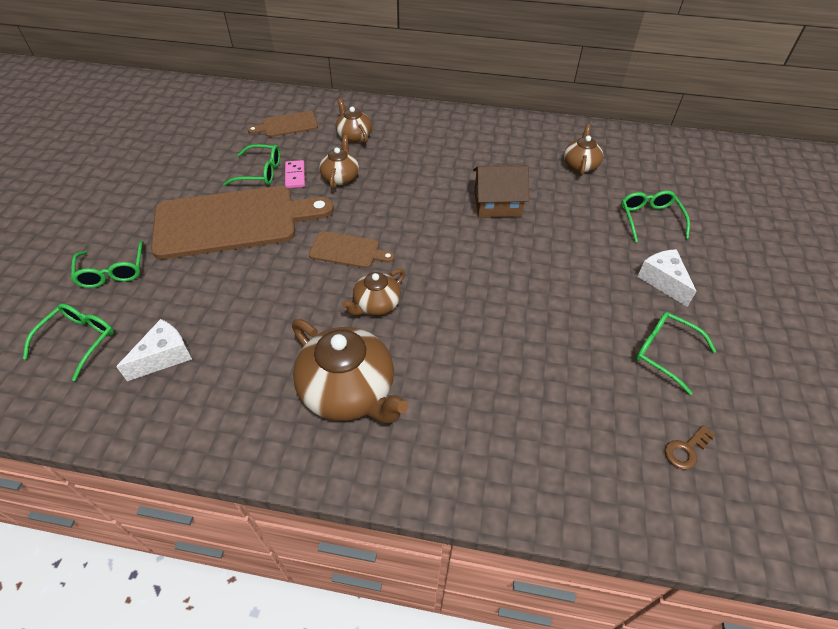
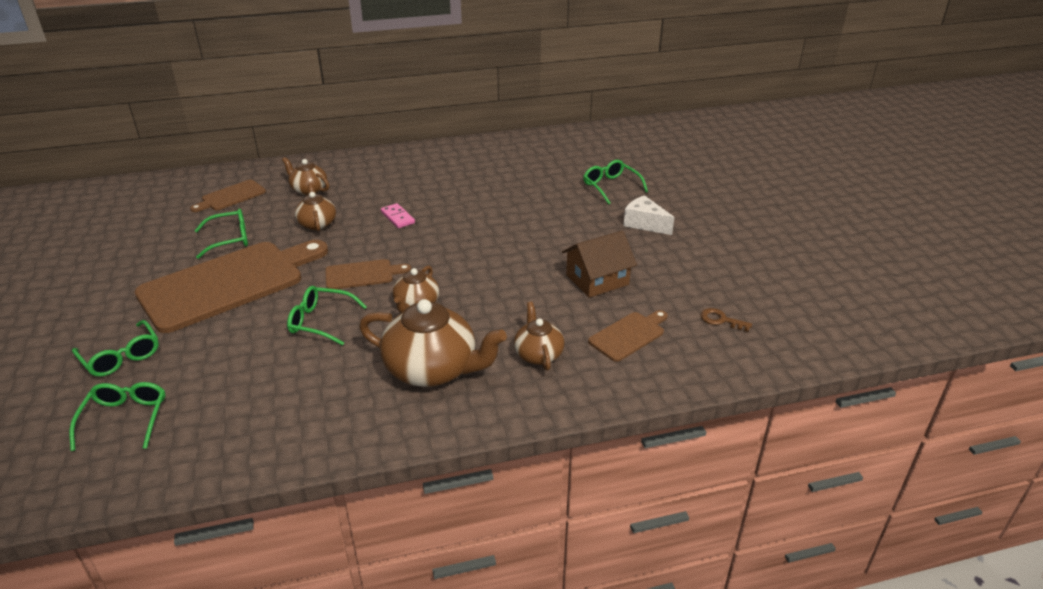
camera: 25 degrees left, 15 degrees down
(164, 356) = (231, 401): white cheese -> none
(295, 176) = (269, 233): pink domino -> pink domino (397, 217)
(497, 203) = (478, 207): brown house -> brown house (597, 280)
(568, 428) = (629, 335): none -> brown cutting board
(580, 165) = (533, 164): brown teapot -> brown teapot (538, 354)
(664, 353) = (672, 267): green glasses -> green glasses (321, 321)
(686, 450) = (721, 320): brown key -> brown key turned 90 degrees clockwise

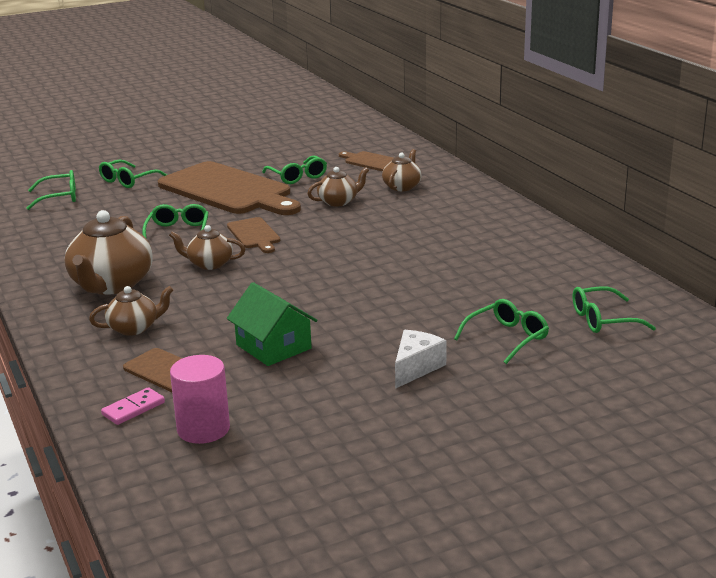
camera: 80 degrees right, 10 degrees down
(397, 217) = (365, 232): pink domino -> pink domino (133, 408)
(596, 153) = (603, 320): none -> green glasses
(597, 280) = (273, 347): brown house -> green house
(721, 320) = (203, 429): brown key -> pink cylinder

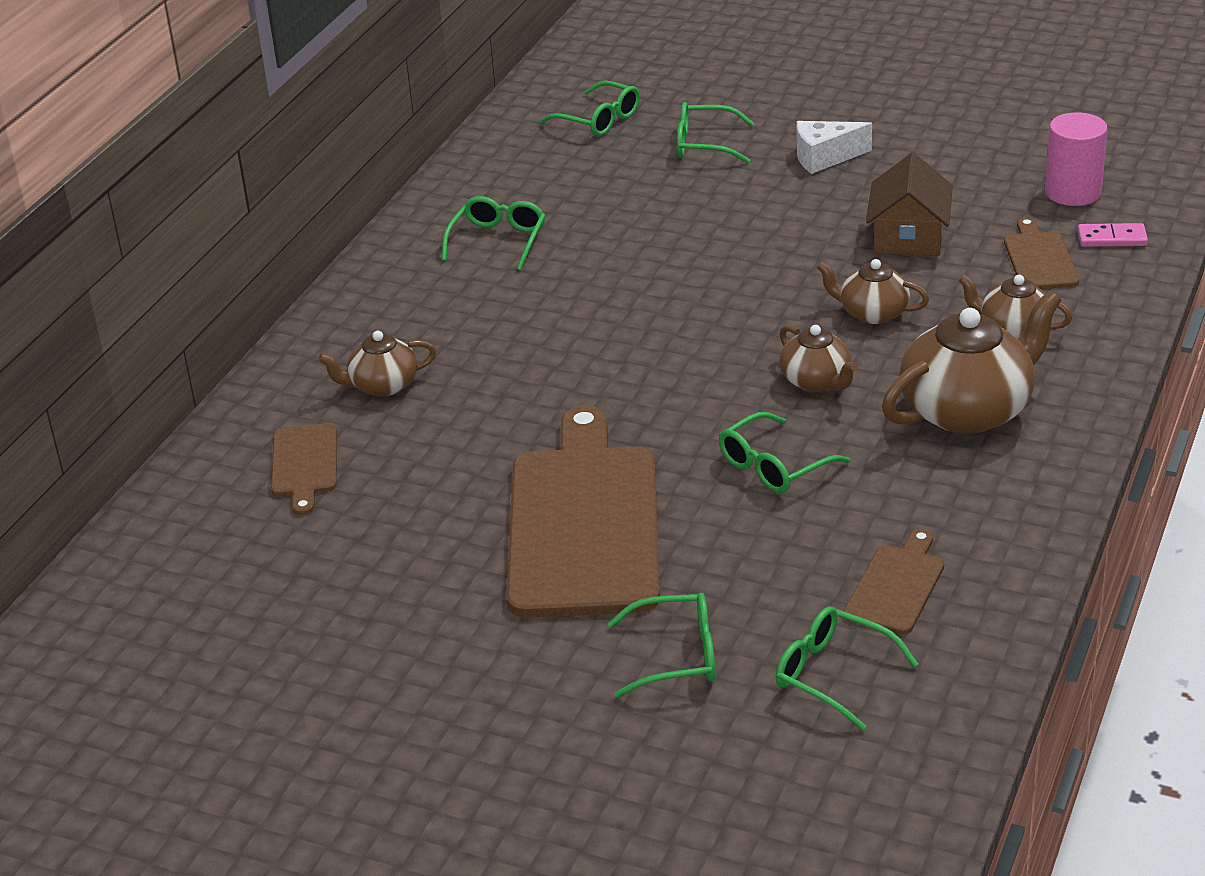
camera: 130 degrees left, 10 degrees up
(254, 235) = (695, 402): brown cutting board -> brown cutting board (896, 586)
(273, 347) = (908, 236): green house -> brown house
(297, 177) = (450, 495): green glasses -> green glasses (498, 241)
(338, 201) = (502, 404): brown teapot -> brown teapot (872, 313)

